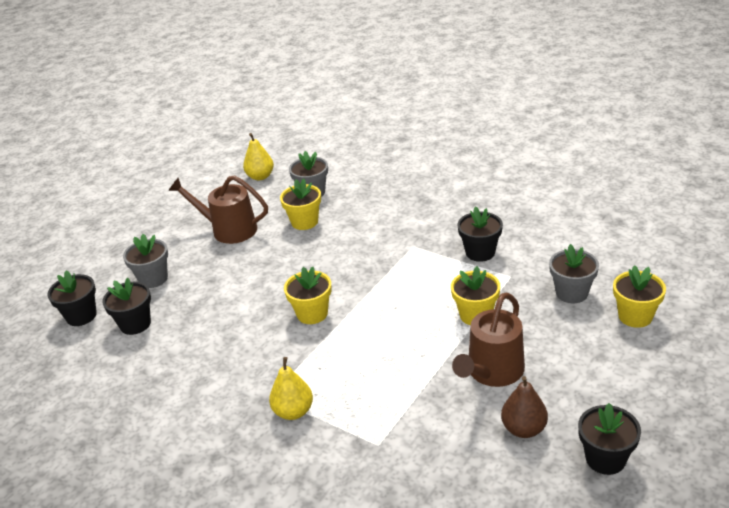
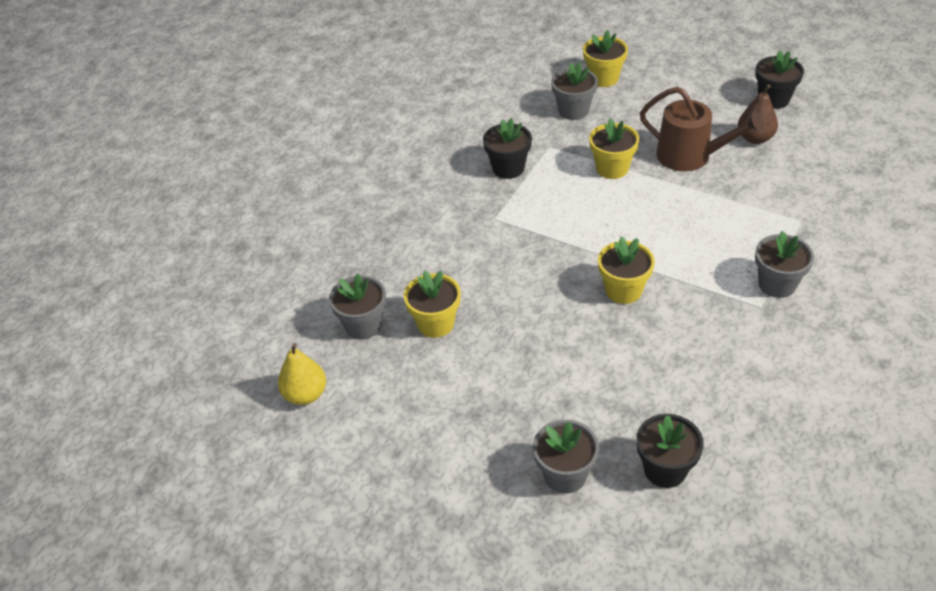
camera: 95 degrees left, 10 degrees up
(81, 316) = (656, 547): black flower pot -> none
(229, 230) = (447, 406): brown watering can -> none
(293, 411) = (777, 284): yellow pear -> grey flower pot

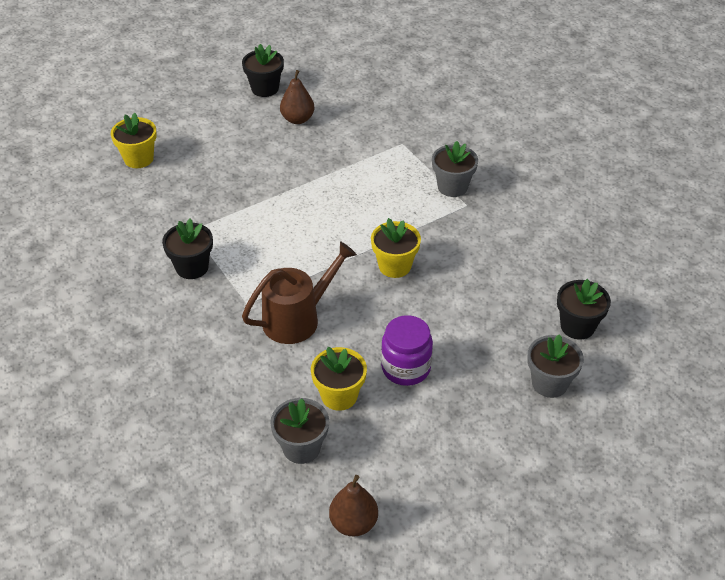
camera: 65 degrees left, 0 degrees up
(305, 394) = (353, 523): yellow pear -> brown pear
(501, 354) = (406, 368): none -> purple jar
(573, 111) = (160, 195): grey flower pot -> none
(612, 168) = (255, 207): yellow flower pot -> none
(690, 156) = (284, 160): brown watering can -> brown watering can (297, 319)

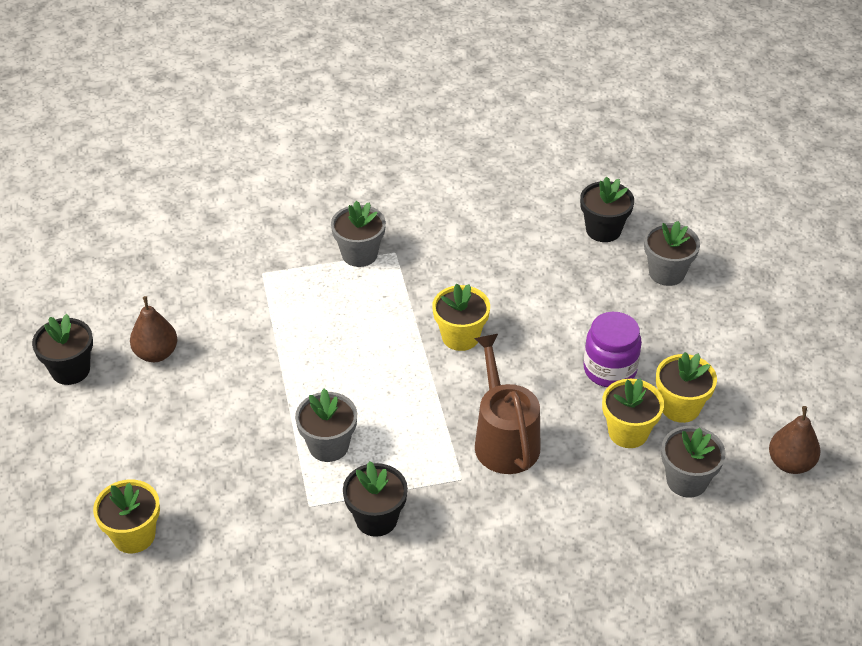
camera: 70 degrees left, 0 degrees up
(250, 224) = (328, 446): none -> grey flower pot
(385, 426) = (680, 407): none -> yellow flower pot

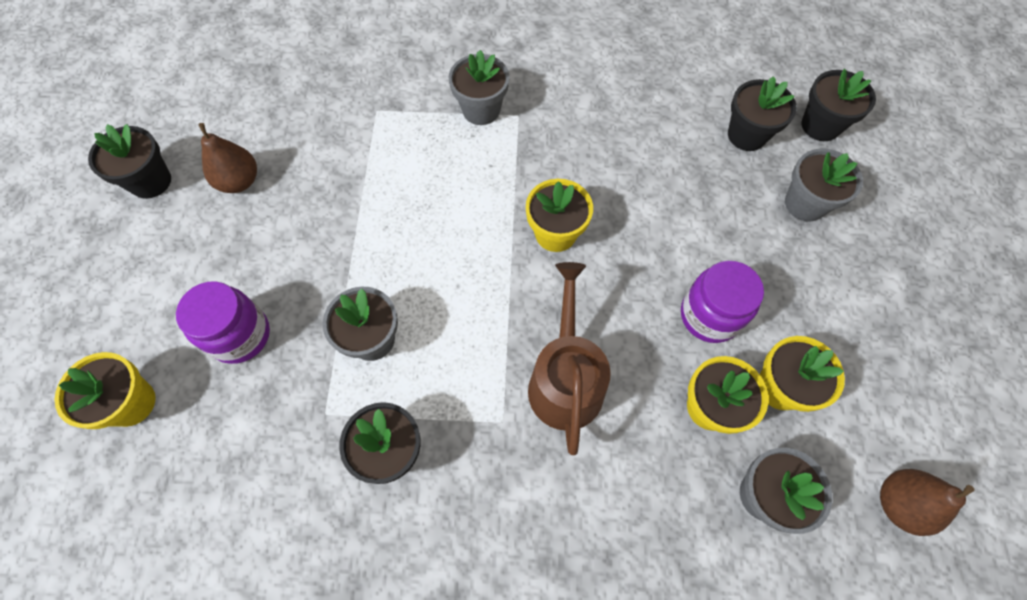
camera: 15 degrees right, 20 degrees up
(209, 467) = (240, 335): none -> purple jar
(664, 211) = (820, 126): none -> black flower pot

